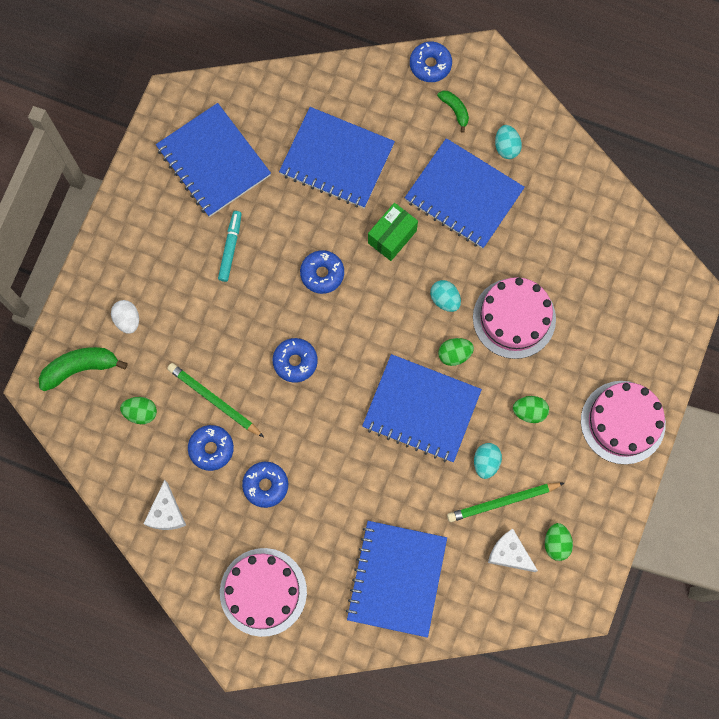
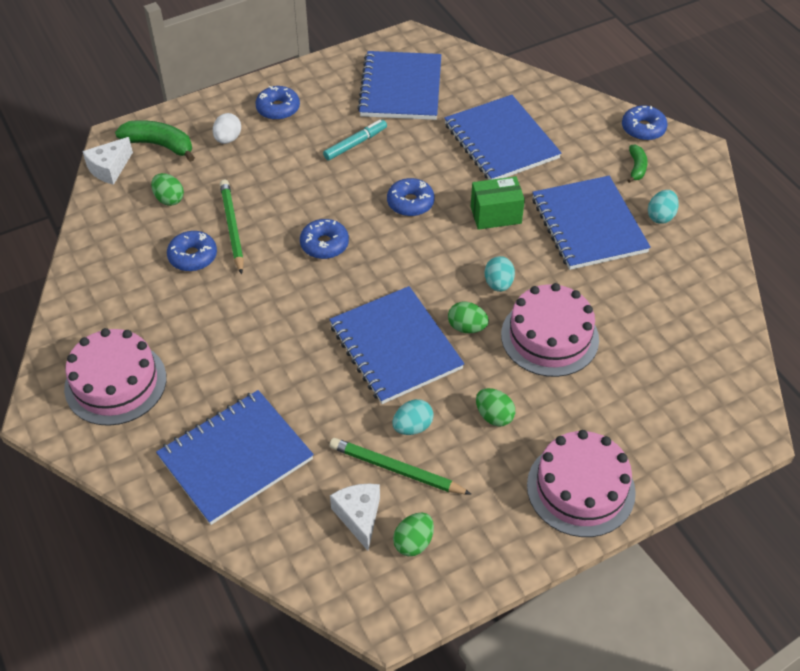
camera: 40 degrees right, 25 degrees down
(166, 513) = (109, 274): white cheese -> white cheese (109, 168)
(265, 485) = (205, 310): blue donut -> blue donut (278, 109)

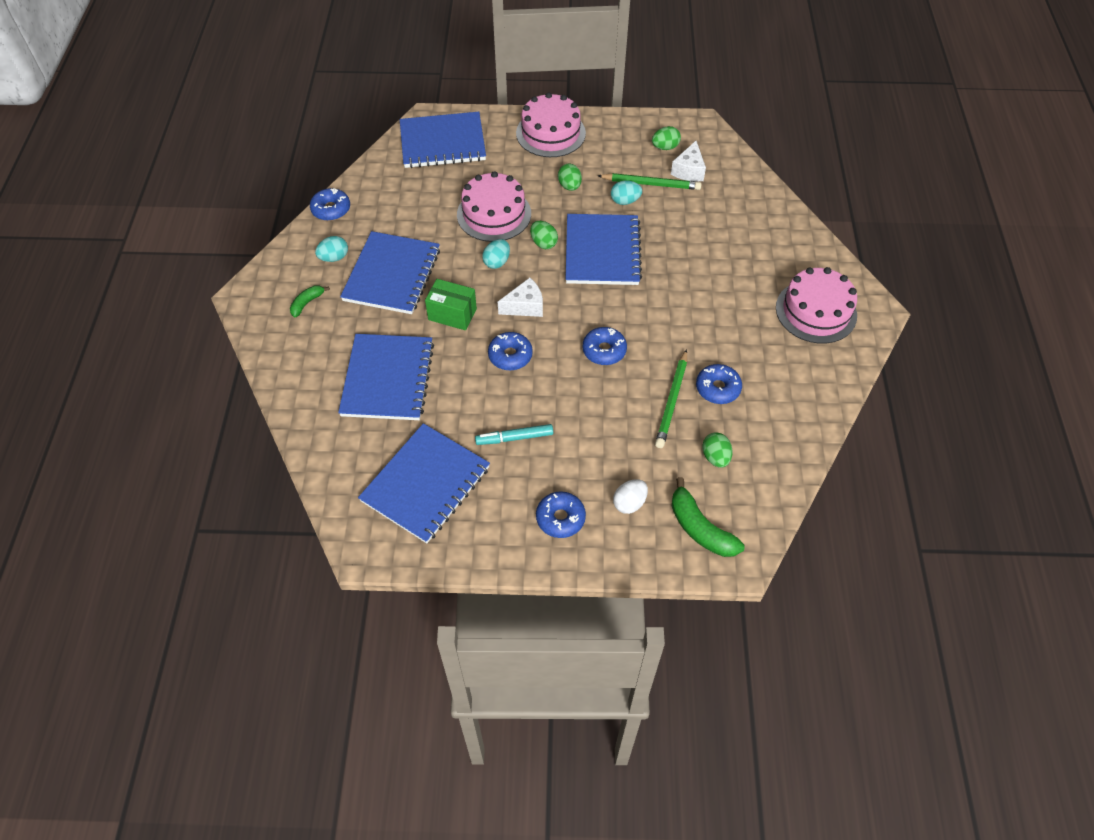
camera: 150 degrees left, 5 degrees up
(109, 168) = (760, 521): white cheese -> white cheese (525, 306)
(235, 458) = (749, 230): blue notebook -> blue notebook (442, 143)
(396, 469) = (651, 184): green pencil -> green pencil turned 45 degrees counterclockwise
(643, 129) = (263, 334): blue donut -> blue donut (331, 209)

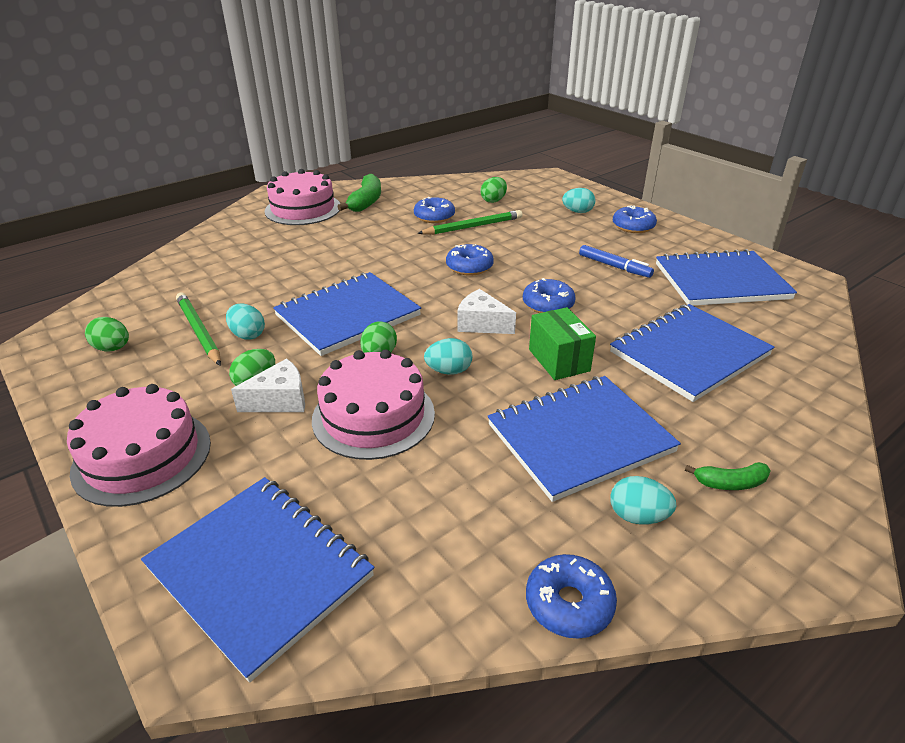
camera: 130 degrees left, 20 degrees down
(514, 438) = (614, 266): turquoise marker -> blue marker
(629, 503) = (577, 212): white egg -> turquoise egg
(689, 170) = (151, 318): white cheese -> white cheese (280, 400)
(700, 528) = (551, 190): green banana -> green banana (366, 202)

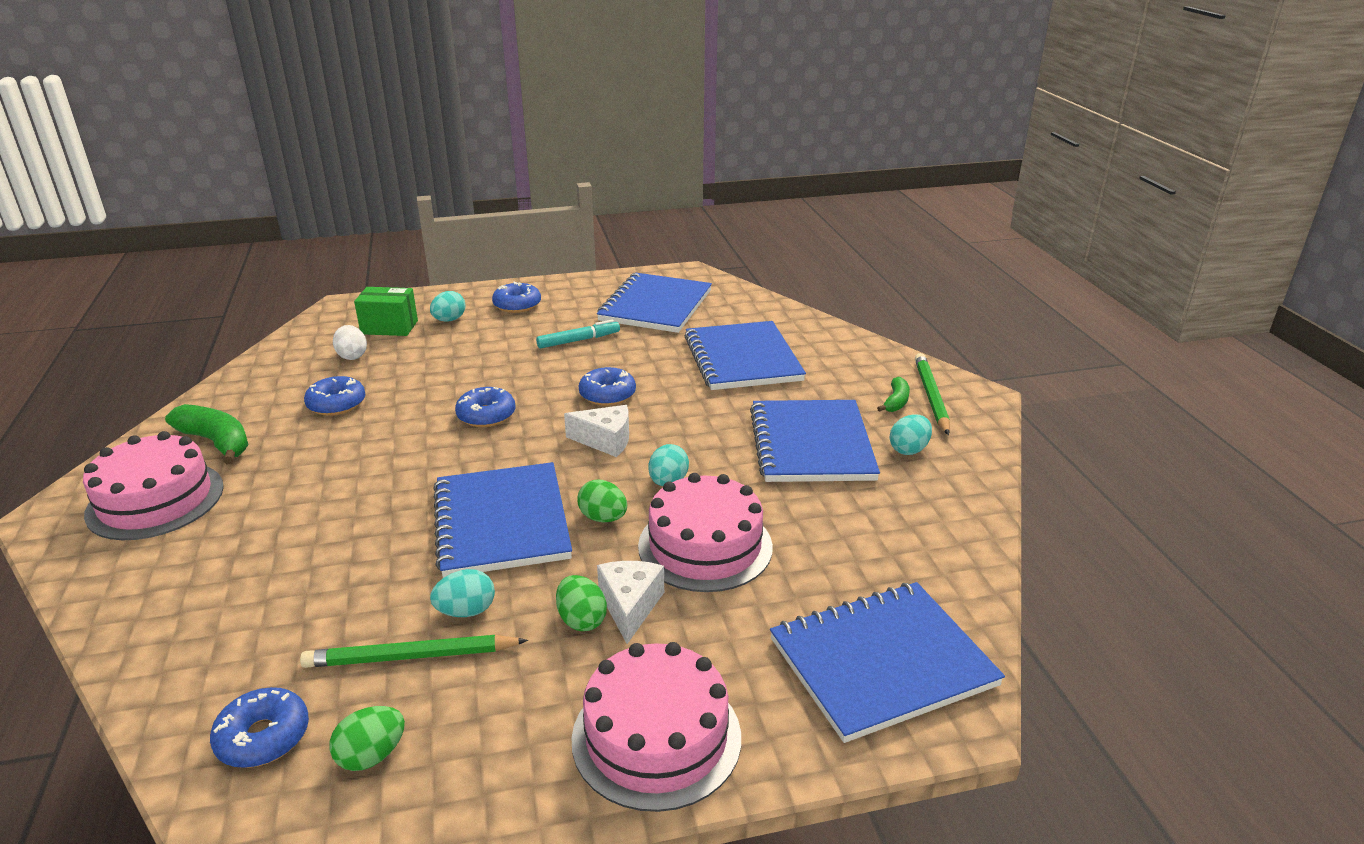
camera: 65 degrees left, 5 degrees down
(473, 226) = (397, 387): green pencil -> green pencil (931, 396)
(481, 324) = (605, 440): white cheese -> white cheese turned 135 degrees counterclockwise
(493, 200) = (352, 356): green egg -> white egg
(559, 360) = (701, 419): green box -> green box (389, 327)
(569, 603) = (976, 506): blue donut -> blue donut (263, 737)
(614, 266) = (578, 340): blue marker -> turquoise marker

